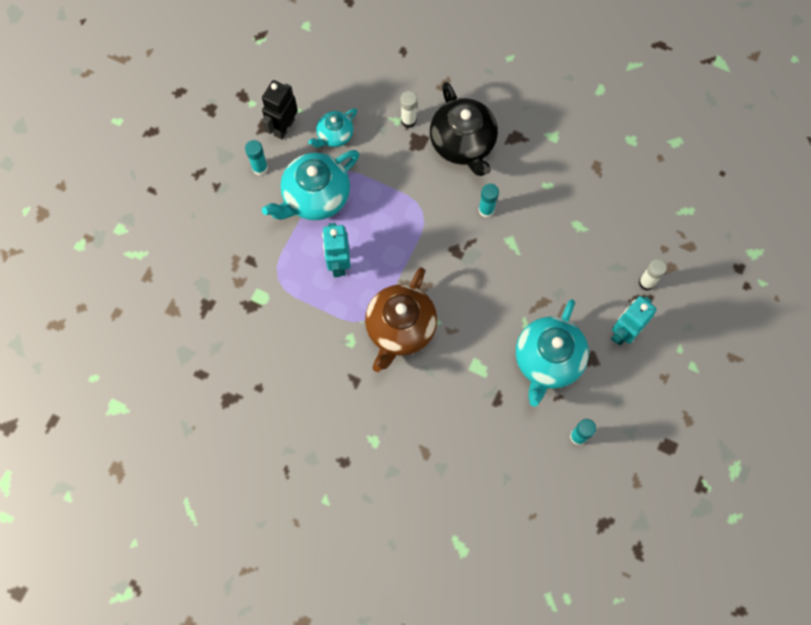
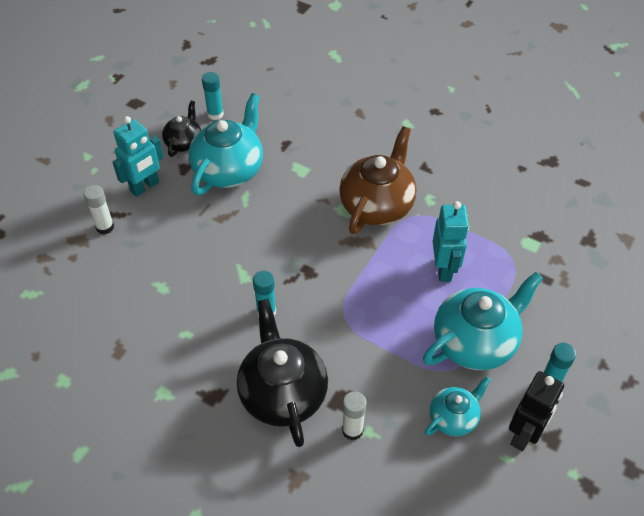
camera: 175 degrees left, 20 degrees down
(601, 393) = (184, 143): none -> black teapot

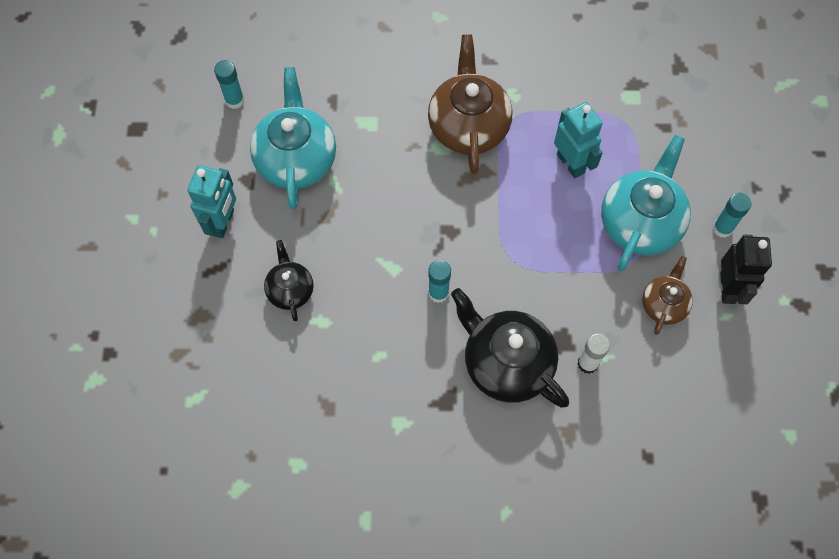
camera: 30 degrees left, 15 degrees up
(105, 227) = (216, 288): white glue stick -> none
(184, 143) = (226, 151): black teapot -> black teapot (290, 290)
(453, 417) = (663, 304): turquoise teapot -> brown teapot

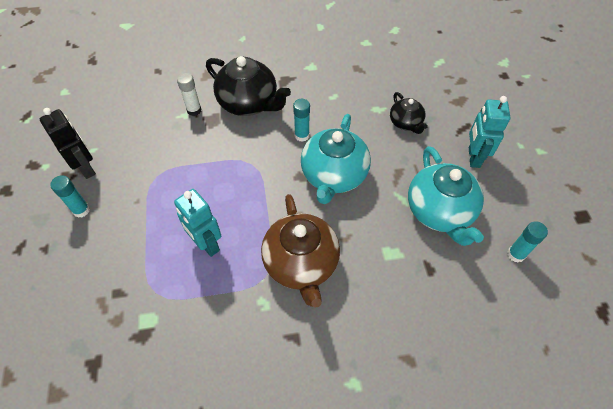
camera: 170 degrees right, 10 degrees down
(640, 223) = (149, 204): turquoise teapot -> turquoise teapot (333, 176)
(663, 304) = (137, 151): brown teapot -> none
(728, 288) = (86, 168): black robot -> black robot turned 150 degrees clockwise

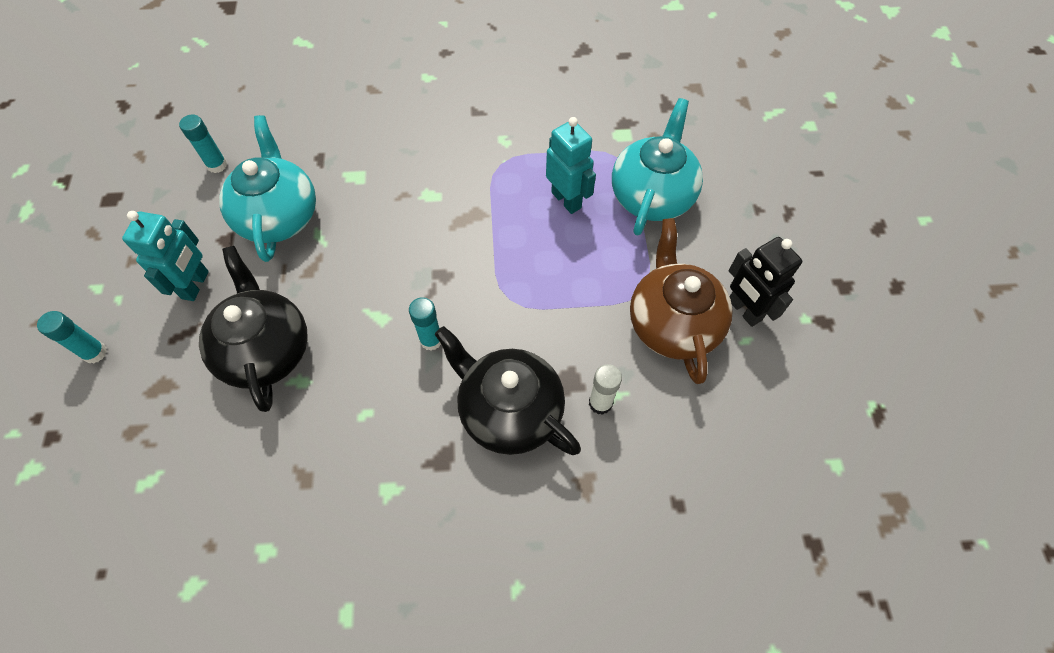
camera: 175 degrees left, 5 degrees up
(81, 210) = (729, 251): turquoise glue stick -> turquoise glue stick (95, 353)
(301, 264) = (459, 172): brown teapot -> brown teapot (672, 323)
(333, 176) = (398, 272): turquoise teapot -> turquoise teapot (652, 195)
(406, 123) = (266, 350): black teapot -> black teapot, size x1.82

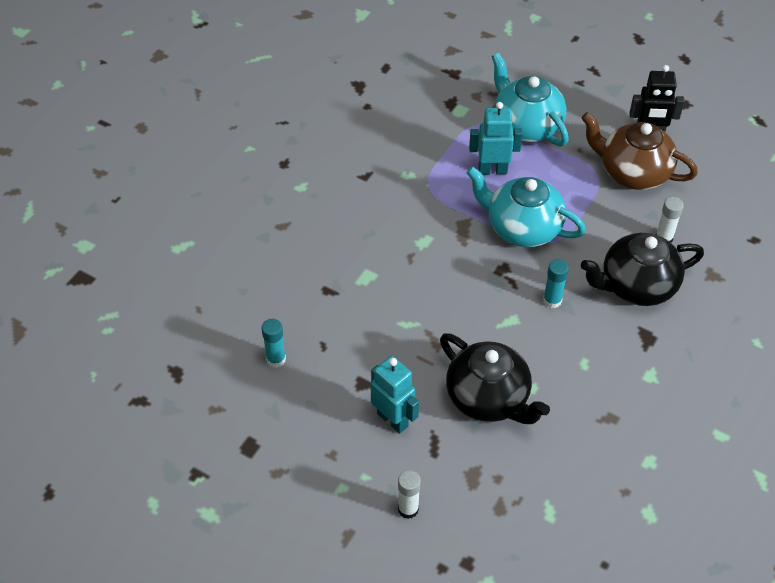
camera: 55 degrees left, 10 degrees down
(95, 353) = (408, 509): turquoise glue stick -> white glue stick
(266, 350) = (489, 398): black teapot -> black teapot turned 150 degrees counterclockwise
(279, 216) = (367, 340): turquoise teapot -> turquoise teapot (522, 228)

